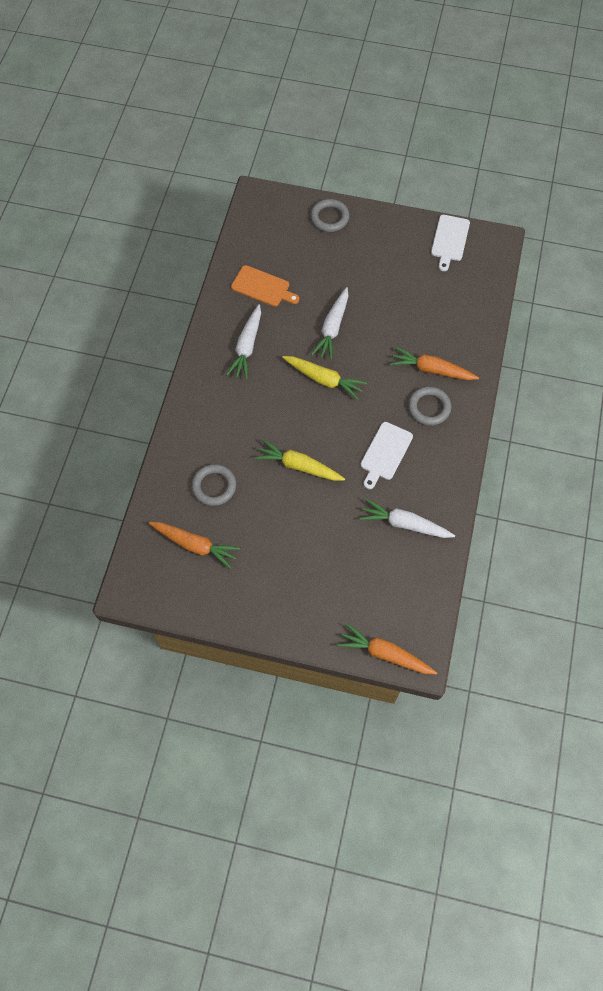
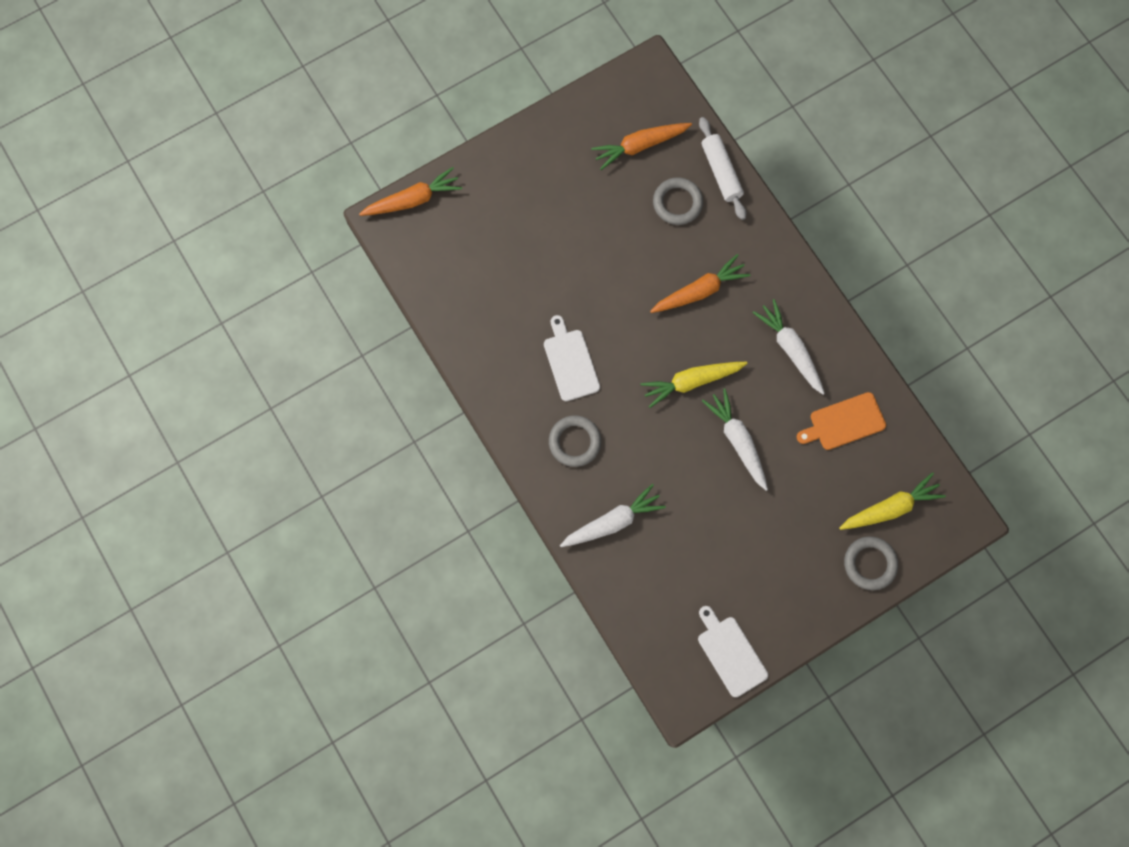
camera: 135 degrees right, 10 degrees up
(165, 480) = (721, 172): none -> white rolling pin
(299, 466) = (629, 283): yellow carrot -> yellow carrot (890, 507)
(404, 524) = (494, 315): white carrot -> white carrot (613, 521)
(431, 370) = (608, 483): orange carrot -> orange carrot (699, 291)

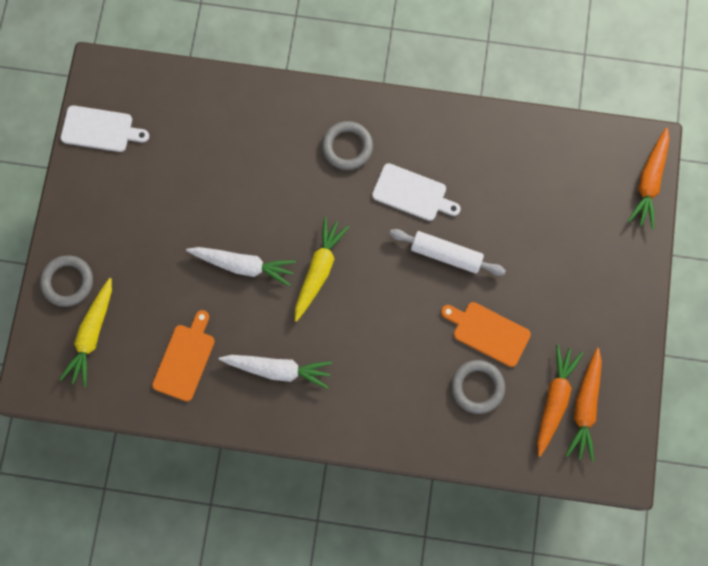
camera: 130 degrees right, 0 degrees up
(613, 521) = (264, 126): white carrot -> none
(630, 225) = (488, 332): none -> orange cutting board
(699, 291) = (387, 340): orange carrot -> orange carrot (585, 407)
(721, 172) = (475, 448): white rolling pin -> white rolling pin (446, 255)

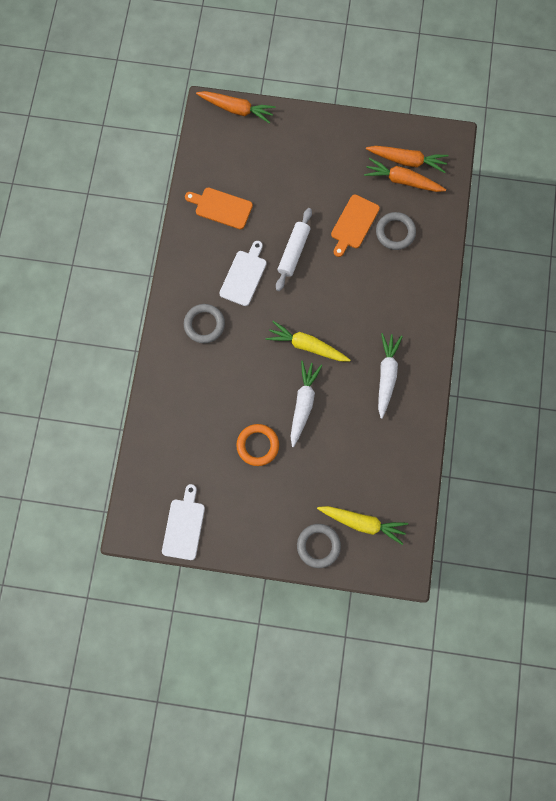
camera: 90 degrees left, 0 degrees up
(185, 359) = (380, 447): orange cutting board -> orange cutting board (221, 207)
(193, 211) = (257, 445): none -> orange ring

